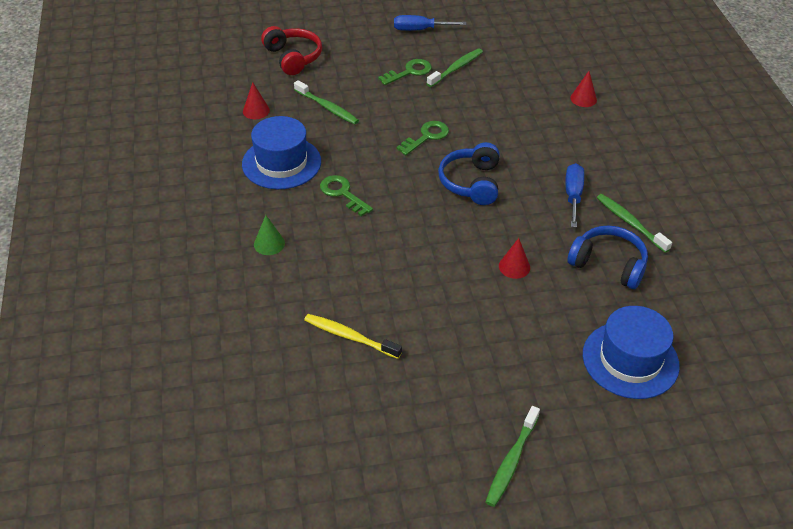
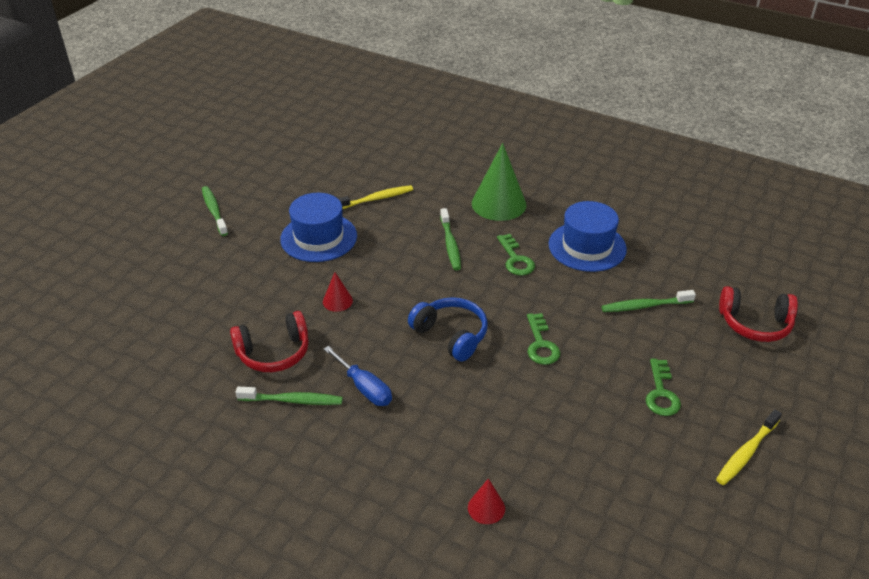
camera: 130 degrees right, 5 degrees down
(256, 111) = (677, 263): red cone -> none
(269, 244) = (499, 204): green cone -> green cone, size x2.08
(342, 193) = (515, 259): green key -> green key turned 75 degrees clockwise
(420, 30) = (746, 452): blue screwdriver -> yellow toothbrush
(456, 68) = (638, 435): green toothbrush -> green toothbrush (450, 244)
(608, 264) = (274, 353): blue headphones -> red headphones
(630, 360) = (194, 302): blue hat -> blue hat (318, 237)

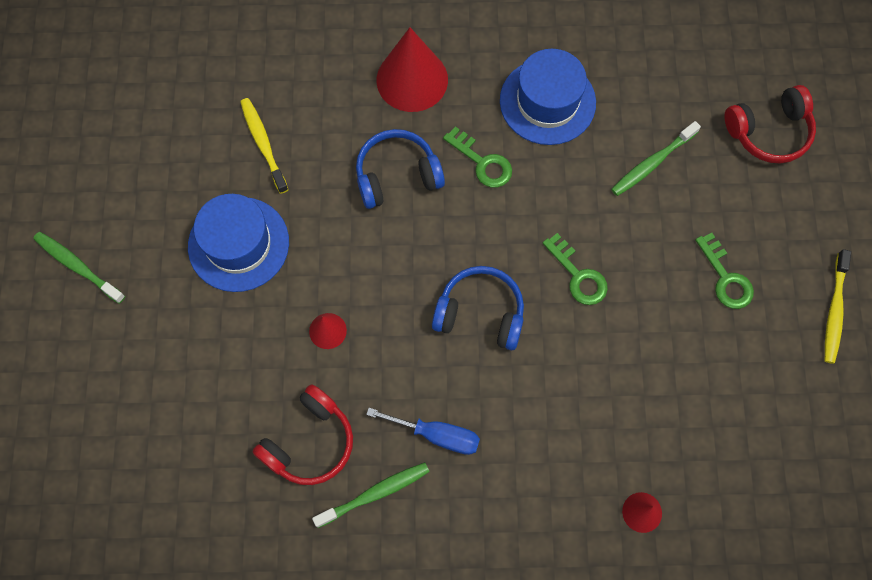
camera: 30 degrees left, 30 degrees up
(376, 199) = (263, 144): yellow toothbrush -> yellow toothbrush turned 60 degrees counterclockwise
(450, 244) = (397, 175): green toothbrush -> blue headphones
(499, 204) = (412, 79): green cone -> red cone

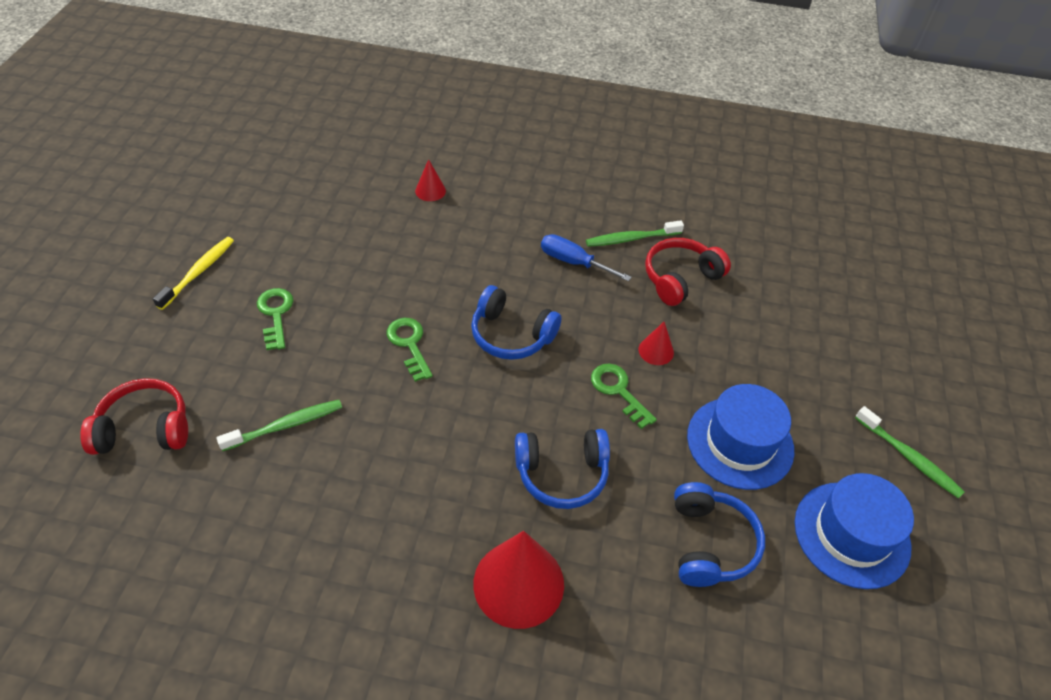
camera: 170 degrees left, 20 degrees down
(263, 144) = (710, 543): yellow toothbrush -> blue headphones
(482, 162) = (465, 467): green key -> green key (618, 391)
(547, 101) = (366, 517): blue hat -> blue hat (851, 534)

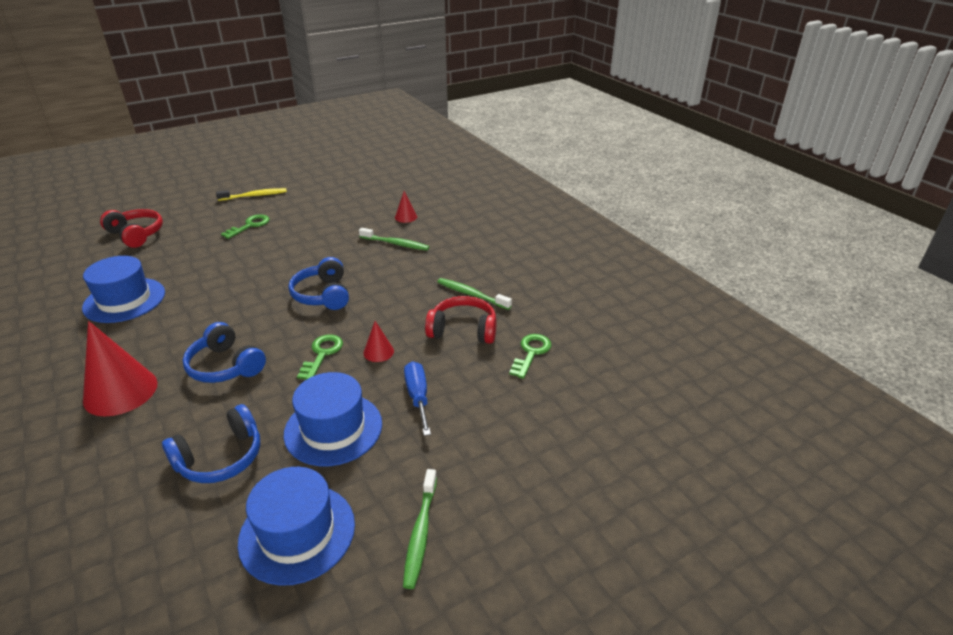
camera: 50 degrees right, 15 degrees down
(285, 425) = (174, 265): green toothbrush -> green toothbrush (395, 244)
(315, 507) = (124, 300): none -> blue hat
(409, 344) = (274, 269): green key -> green key (531, 353)
(573, 262) = (416, 285): blue screwdriver -> blue screwdriver (418, 397)

